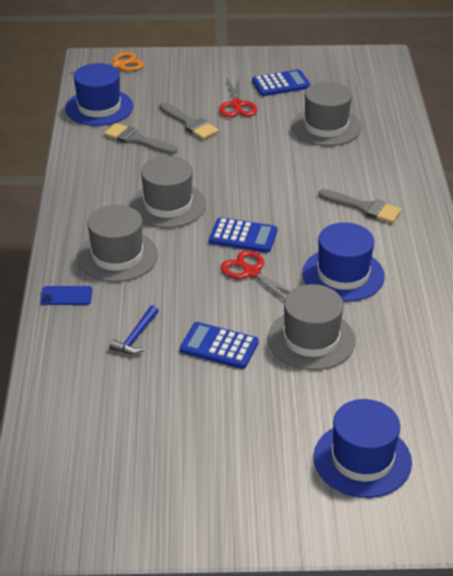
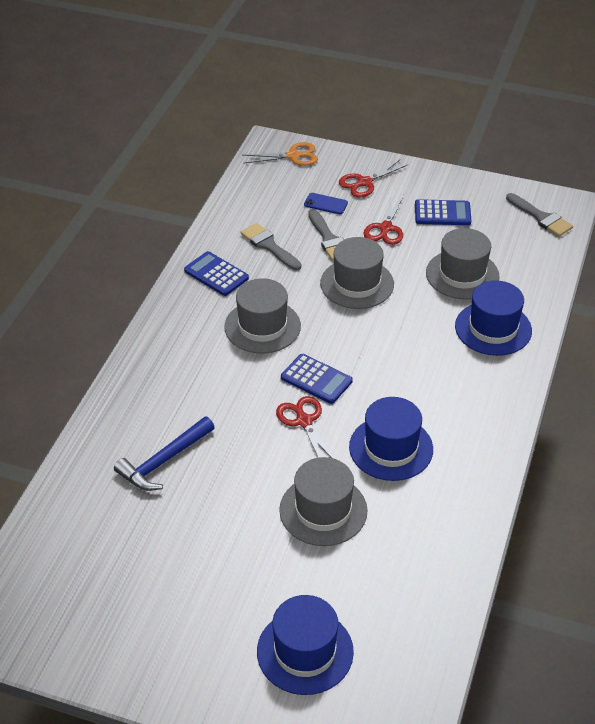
camera: 20 degrees right, 5 degrees up
(66, 296) = (123, 400): blue phone -> blue phone (325, 204)
(99, 107) = (251, 201): blue hat -> blue hat (493, 328)
(117, 256) = (189, 370): grey hat -> grey hat (357, 284)
(136, 337) = (164, 461): blue hammer -> blue hammer, size x1.61
(197, 74) = (364, 182): none -> red scissors
(219, 346) = (234, 493): blue calculator -> blue calculator (216, 274)
(364, 208) = (452, 378): grey brush -> grey brush (541, 217)

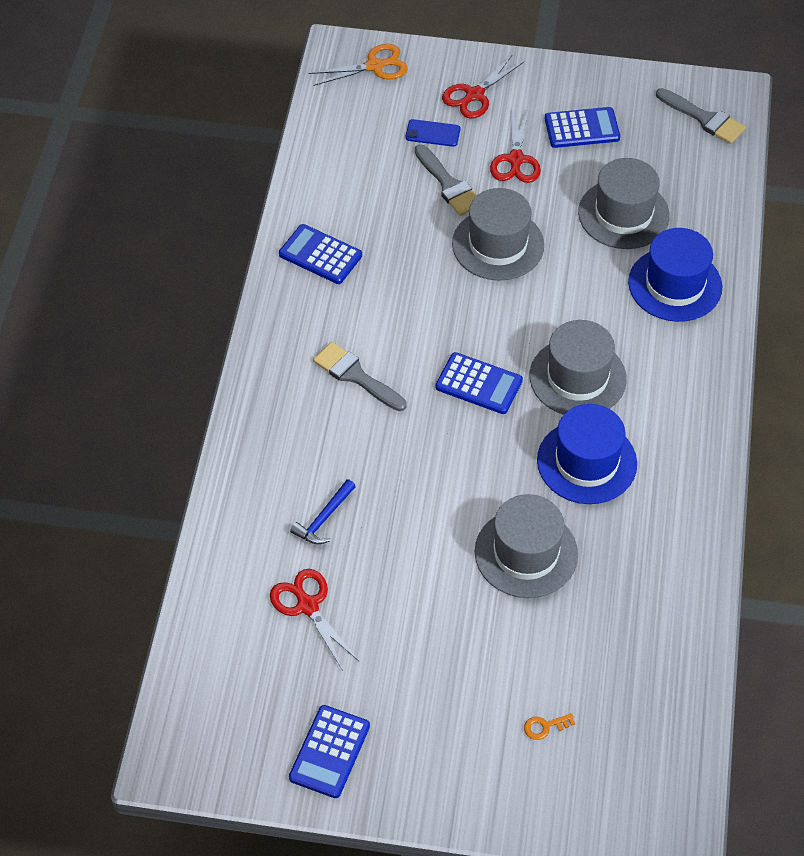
camera: 10 degrees left, 10 degrees up
(115, 643) = (329, 752): none -> blue calculator
(164, 461) = (324, 518): blue hammer -> blue hammer, size x0.62
(262, 326) = (396, 321): grey hat -> grey hat (577, 377)
(269, 246) = (376, 204): grey brush -> grey brush (355, 376)
(304, 421) = (477, 442): red scissors -> red scissors (307, 605)
(305, 651) = (545, 727): blue hat -> orange key

